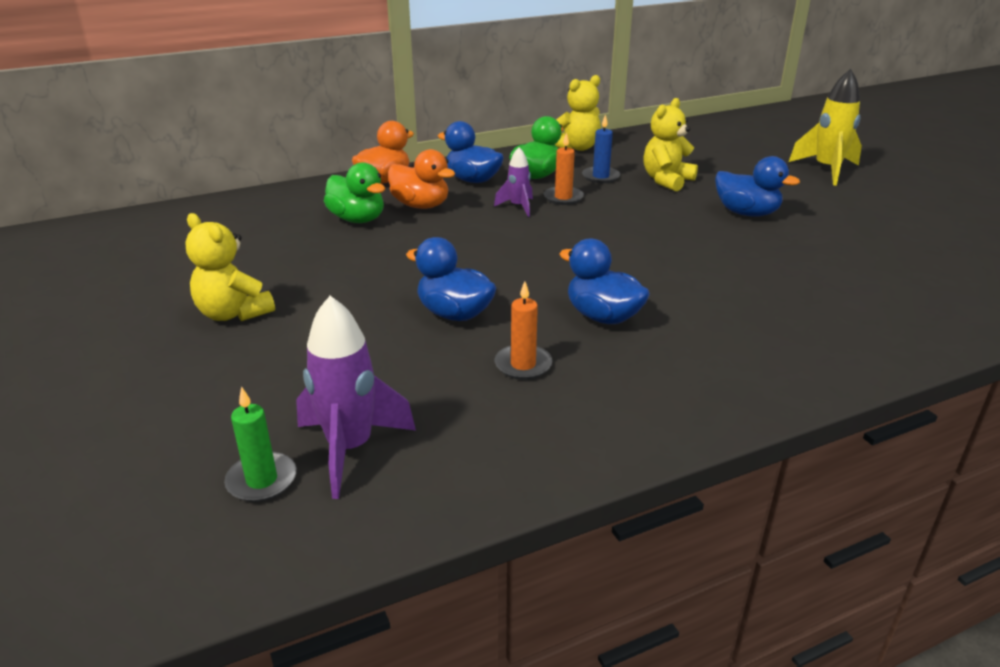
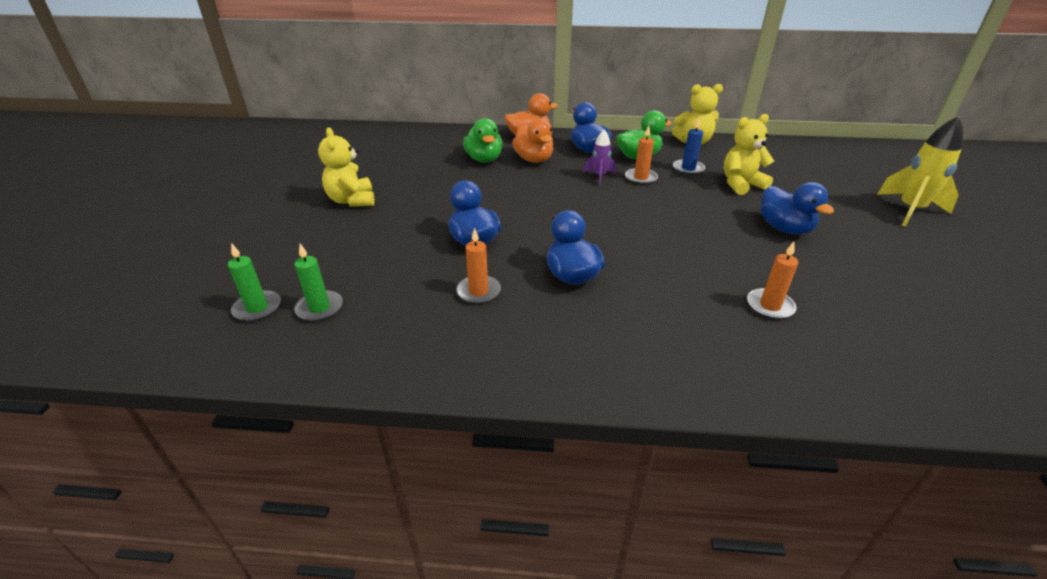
camera: 30 degrees right, 5 degrees up
(350, 449) = (319, 308): purple rocket -> green candle
(804, 286) = (770, 306): none -> orange candle

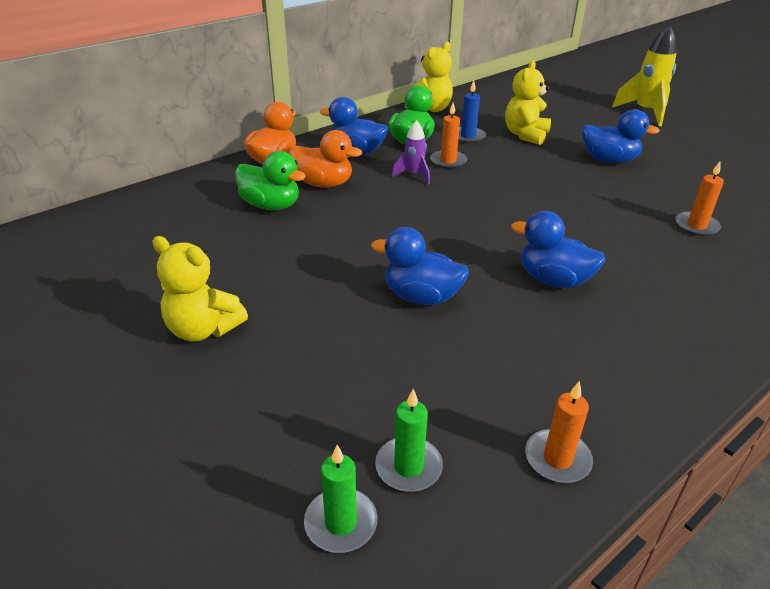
camera: 45 degrees left, 0 degrees up
(478, 291) = (514, 342): orange candle -> orange candle (557, 459)

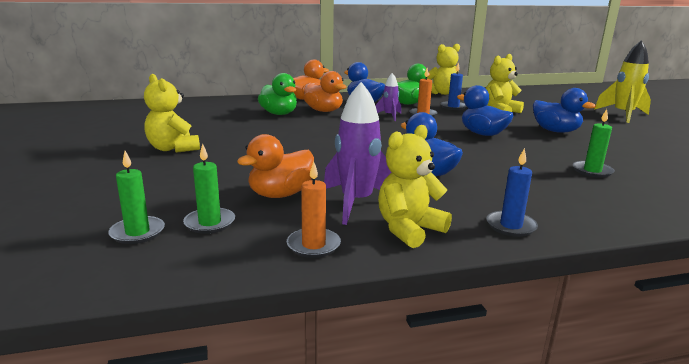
camera: 25 degrees right, 15 degrees down
(421, 297) = (321, 162): blue duck -> blue duck (482, 134)
(436, 379) = (280, 194): none -> orange duck
(531, 364) = (356, 203): none -> purple rocket
(622, 391) = (409, 229): none -> yellow teddy bear
(696, 226) = (592, 171): orange candle -> green candle
(703, 348) = (511, 226): none -> blue candle

